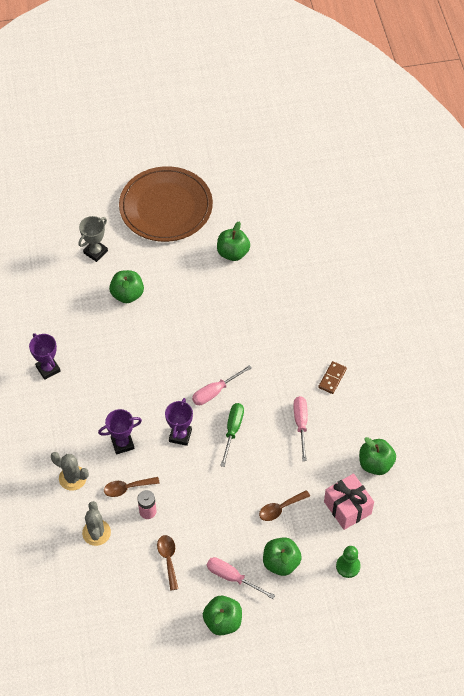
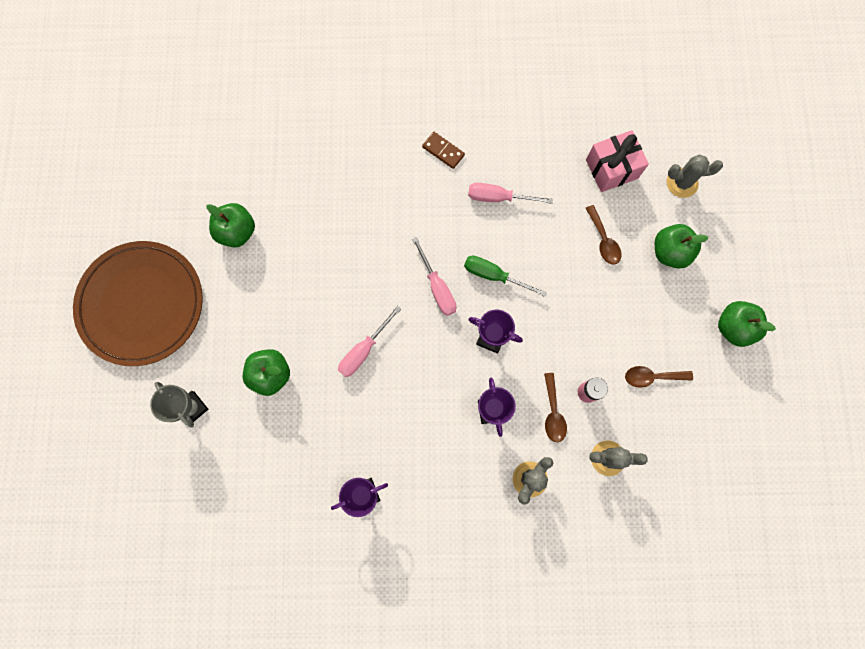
camera: 80 degrees left, 20 degrees up
(232, 577) = (682, 308): pink screwdriver -> pink screwdriver (364, 350)
(348, 566) = (682, 183): green pawn -> grey cactus
(375, 464) = (562, 128): green apple -> none

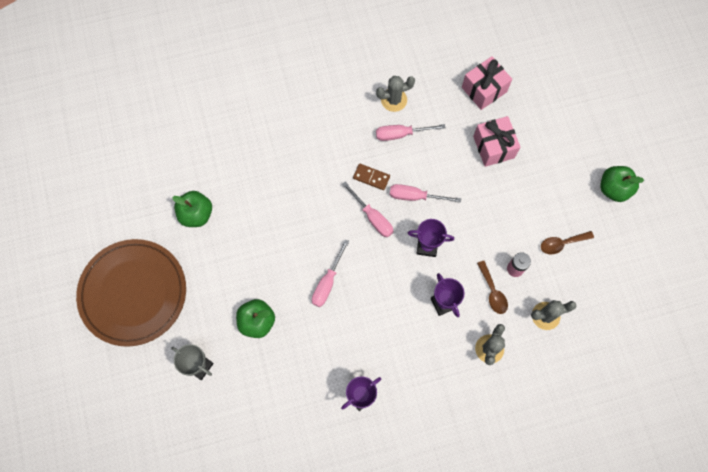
camera: 15 degrees left, 5 degrees down
(443, 151) = (346, 108): brown domino -> brown domino (371, 177)
(494, 276) = (415, 196): green screwdriver -> pink screwdriver
(603, 240) = (493, 147): brown spoon -> pink gift
(670, 252) = (548, 143): green apple -> none
(682, 183) = (541, 87): grey cactus -> grey cactus (394, 100)

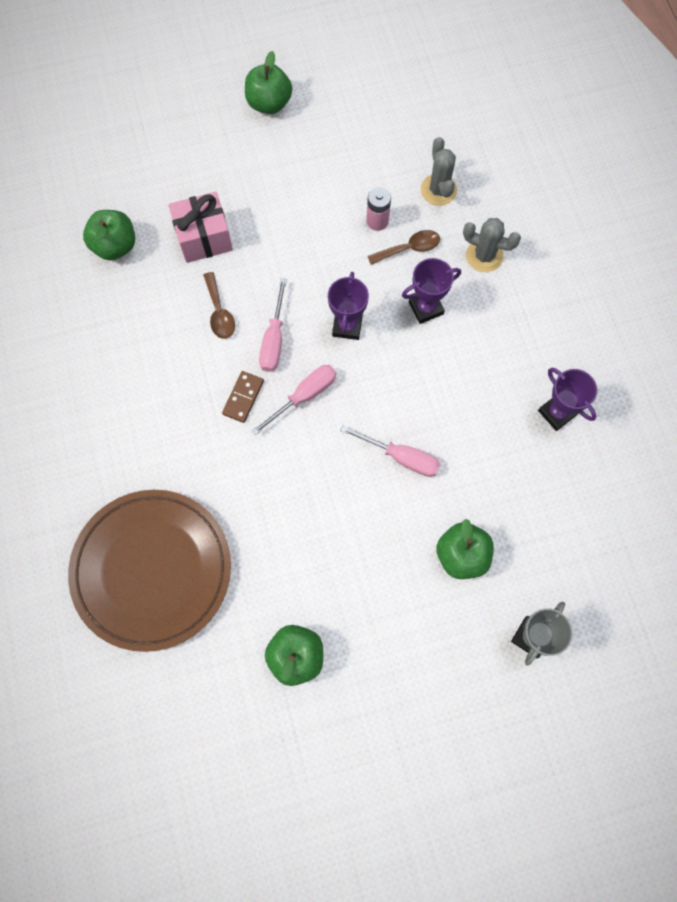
camera: 90 degrees left, 0 degrees up
(133, 293) = (425, 750): brown plate -> brown plate (152, 570)
(394, 100) = (122, 365): grey cactus -> none
(401, 134) = (177, 356): pink screwdriver -> none
(484, 89) = (115, 246): pink gift -> green apple
(562, 243) = (343, 166): brown spoon -> brown spoon (219, 312)

